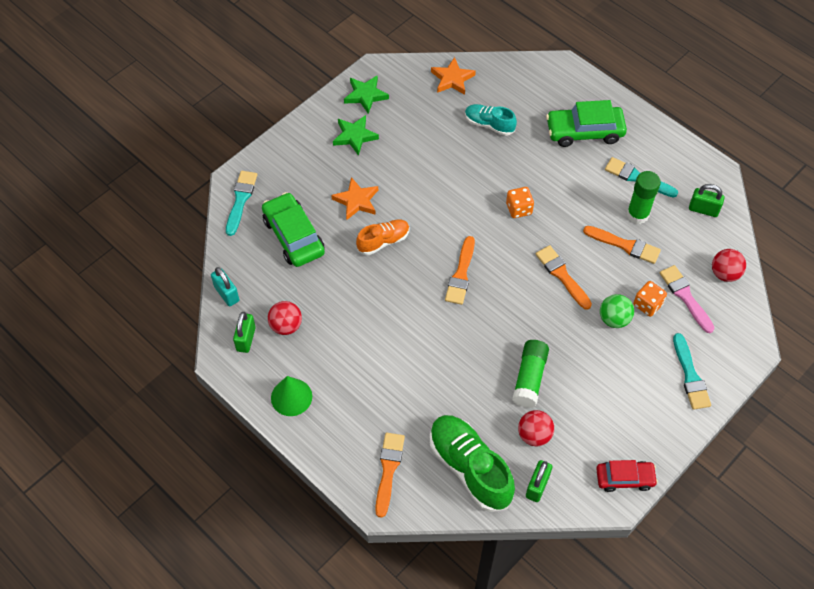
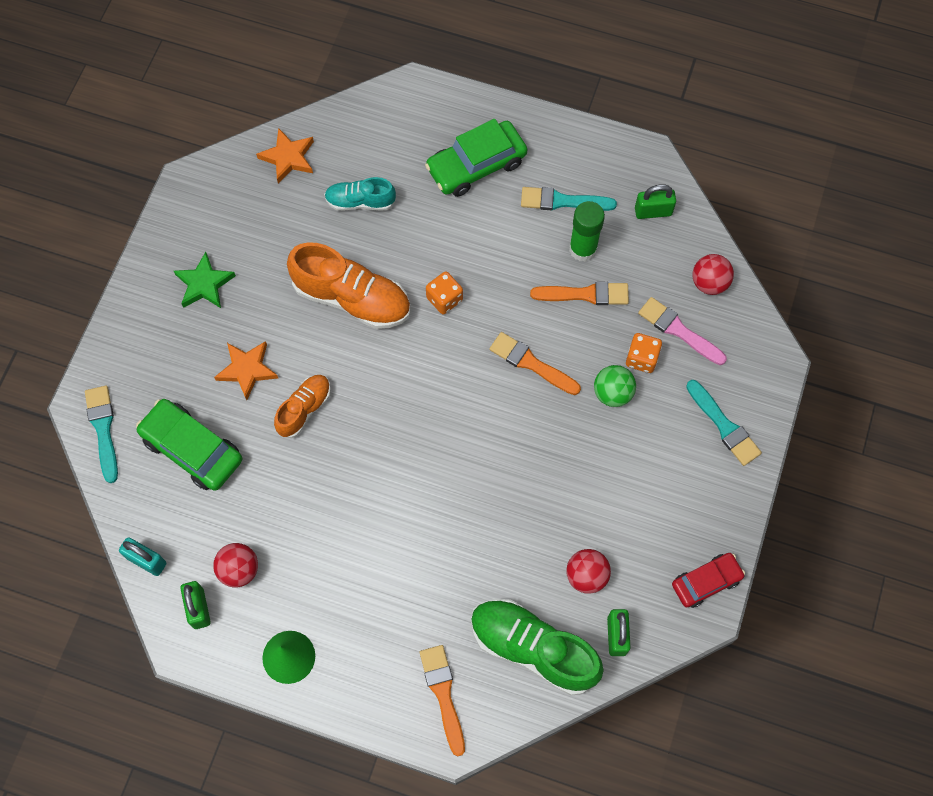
camera: 25 degrees left, 10 degrees up
(365, 95) = (192, 223): green star -> none
(452, 184) = (352, 298): none -> orange shoe
(461, 274) = (415, 412): orange brush -> none
(529, 378) = (551, 508): green glue stick -> none

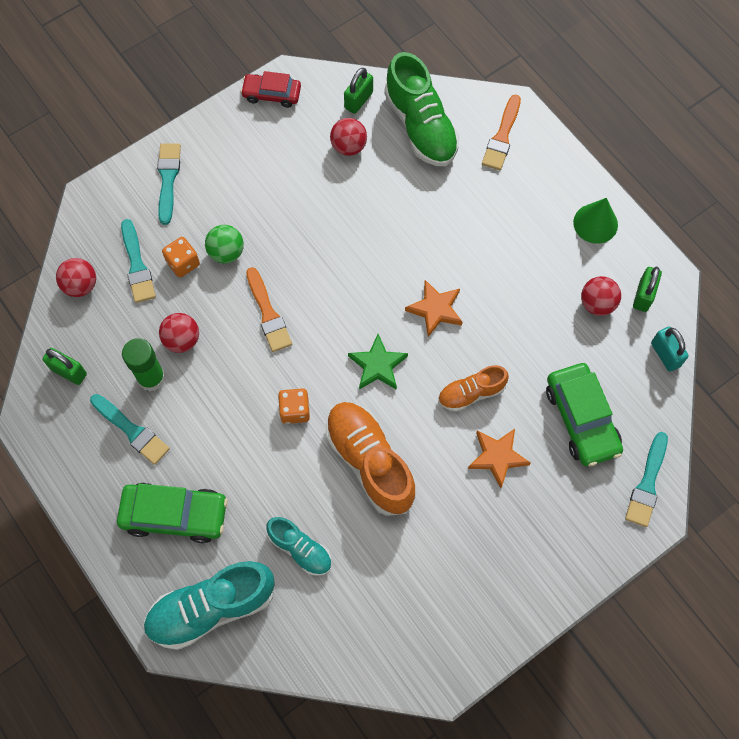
camera: 145 degrees left, 0 degrees up
(204, 284) = (488, 561): green star -> green star (377, 365)
(288, 158) = (334, 641): orange star -> orange star (435, 309)
(396, 124) = (211, 608): none -> turquoise shoe
(585, 294) = (182, 340): orange brush -> red ball
(679, 330) = (137, 265): pink brush -> turquoise brush

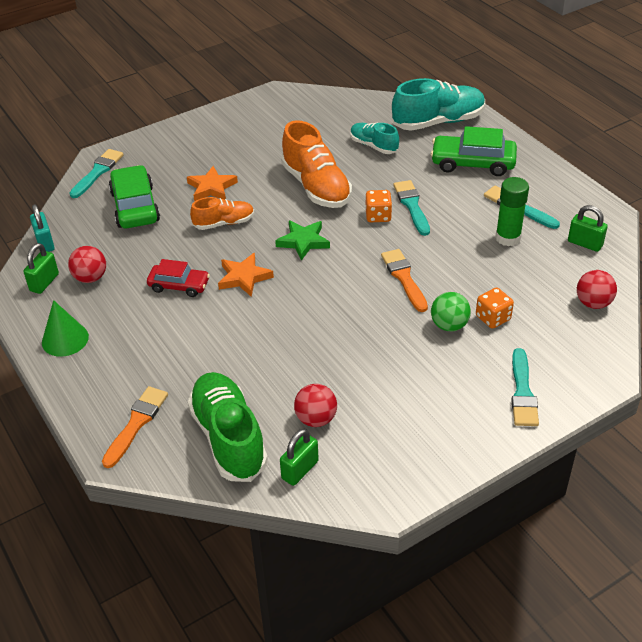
camera: 175 degrees left, 25 degrees down
(137, 265) = (540, 317): turquoise brush -> turquoise brush (412, 206)
(182, 340) = (484, 262): red ball -> none
(272, 94) = (408, 481): red car -> red car (179, 285)

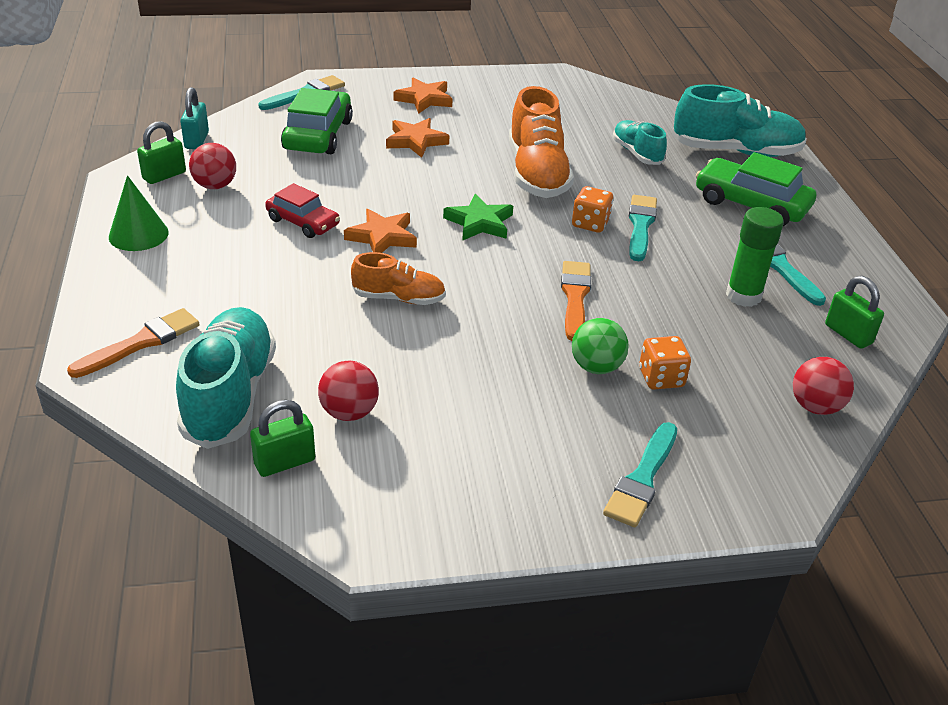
camera: 20 degrees right, 5 degrees down
(192, 148) = (424, 99): none -> orange star
(224, 223) = (402, 178): orange shoe -> orange shoe (399, 298)
(229, 438) = (230, 395): green shoe -> turquoise shoe

